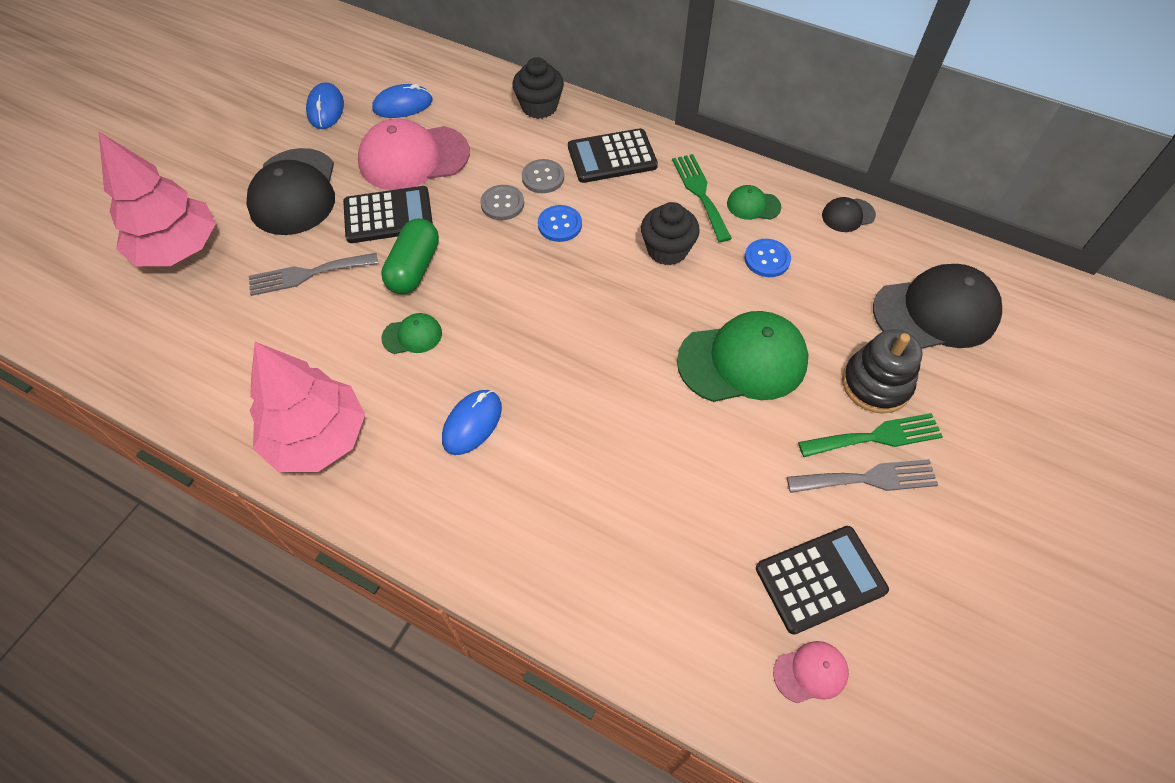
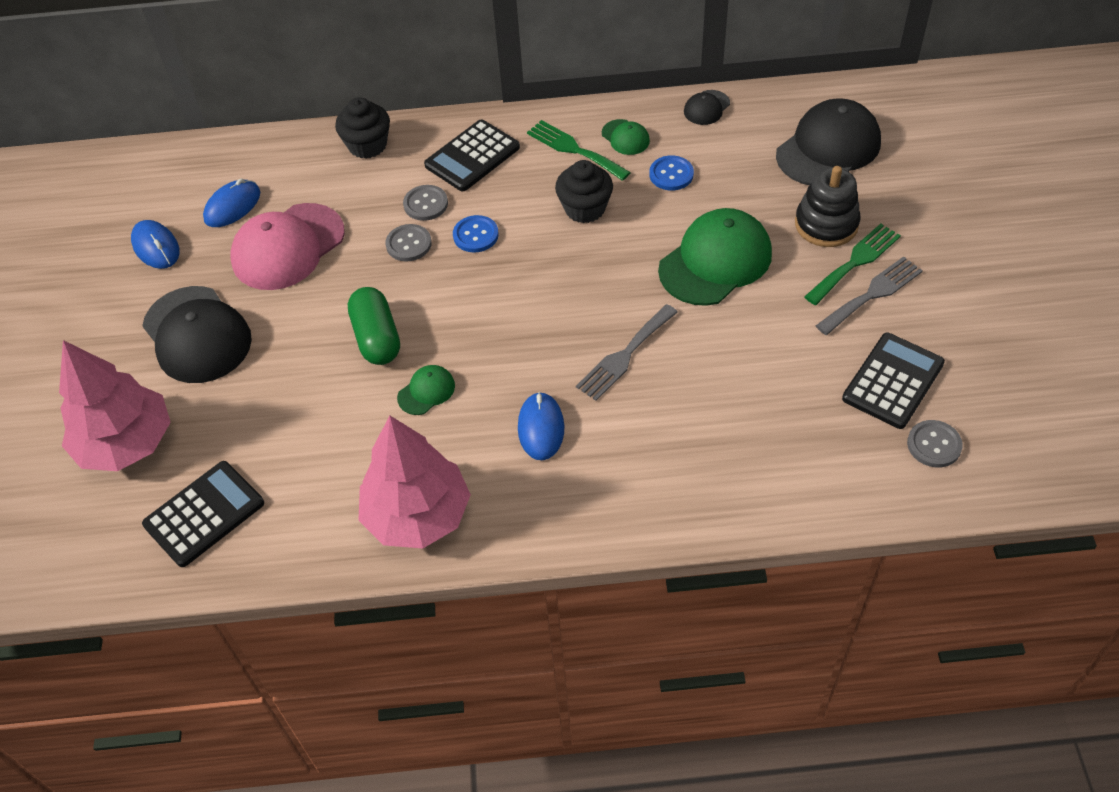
camera: 30 degrees left, 5 degrees down
(307, 274) = (280, 395): grey fork -> grey fork (624, 355)
(388, 215) = (311, 307): black calculator -> black calculator (204, 514)
(753, 205) = (625, 137): green cap -> green cap turned 105 degrees counterclockwise
(810, 672) = (934, 445): pink cap -> grey button

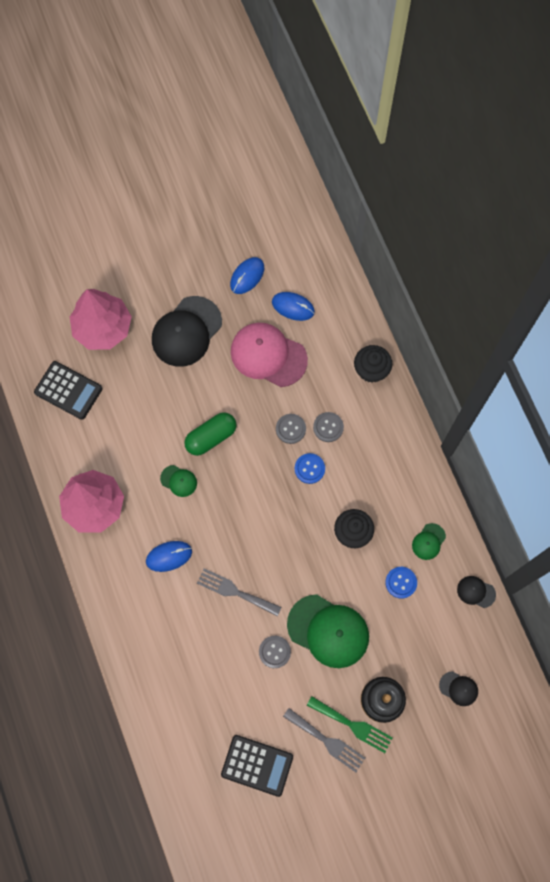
camera: 70 degrees right, 20 degrees up
(472, 156) = (380, 443): black calculator -> none
(574, 149) = (406, 509): green fork -> none
(828, 148) = (458, 688): black cap -> black cap, size x0.47
(934, 445) = (214, 797): grey button -> grey button (274, 652)

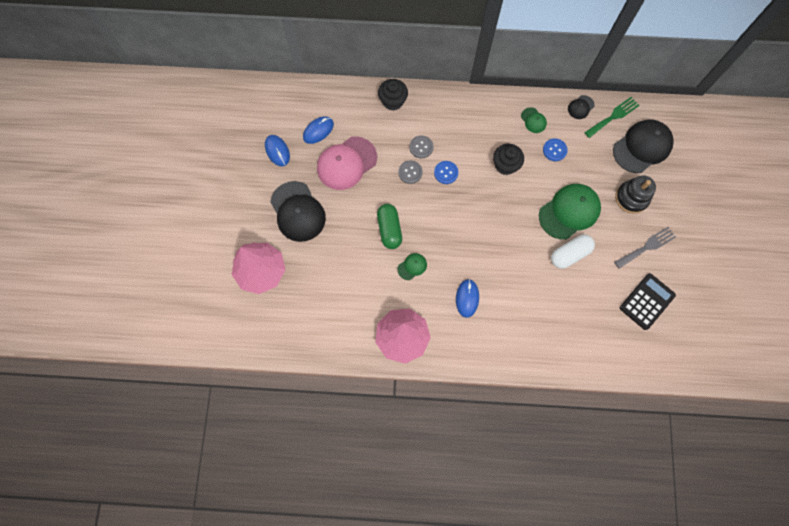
camera: 65 degrees left, 0 degrees up
(68, 390) = (299, 319): black calculator -> none
(235, 591) = (514, 262): grey fork -> none
(274, 652) = (569, 254): grey button -> white capsule
(353, 725) = (642, 225): green fork -> green fork (613, 116)
(458, 688) = (642, 147): black cap -> black cap, size x2.15

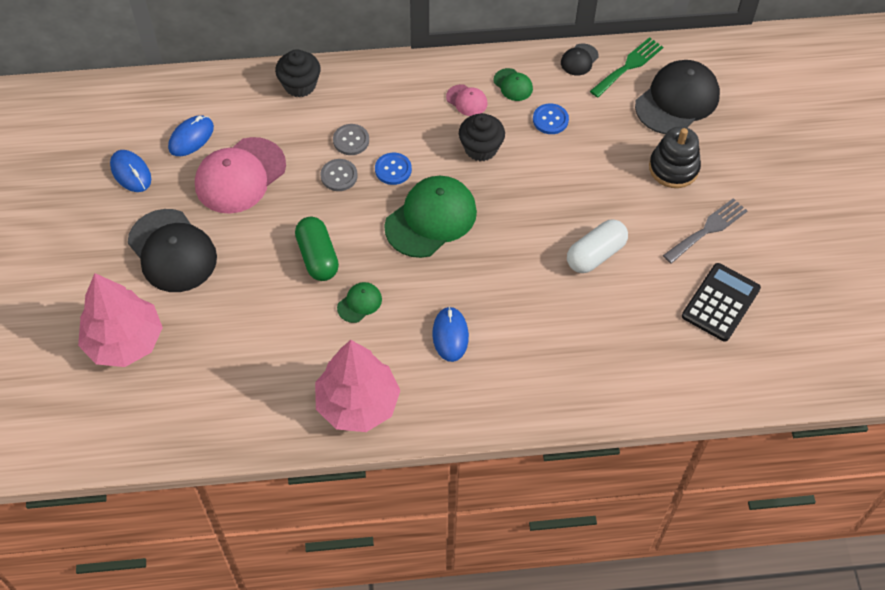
camera: 10 degrees left, 15 degrees down
(501, 128) = (467, 100): none -> pink cap
(569, 212) = (585, 198): green cap -> green cap (431, 219)

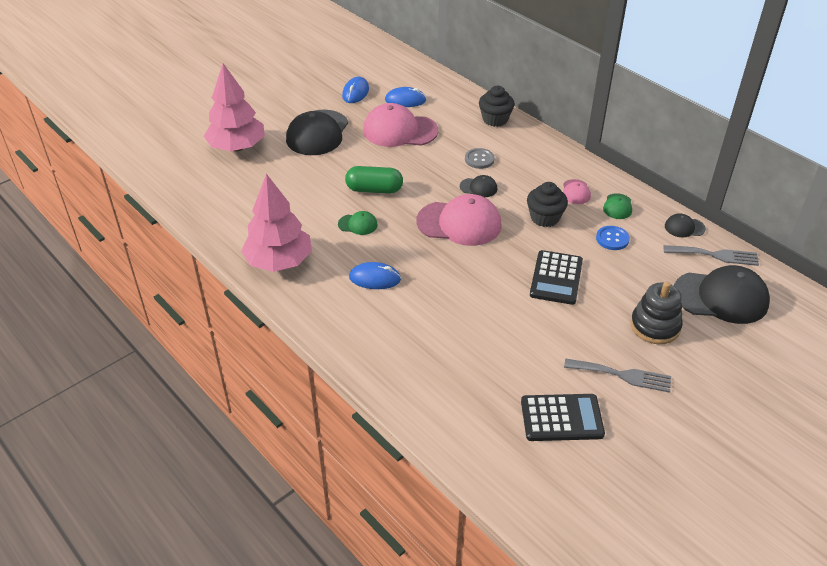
camera: 55 degrees right, 15 degrees down
(317, 257) = (374, 189): green capsule -> green capsule turned 60 degrees clockwise
(339, 176) = (446, 168): grey button -> none
(393, 169) = (478, 187): blue button -> black cap
(431, 219) = (459, 223): green cap -> pink cap
(450, 335) = (375, 278): blue mouse -> blue mouse turned 45 degrees clockwise
(564, 195) = (556, 278): none -> black calculator
(595, 254) = (523, 320): white capsule -> none
(628, 66) = (715, 255): green fork -> grey fork

